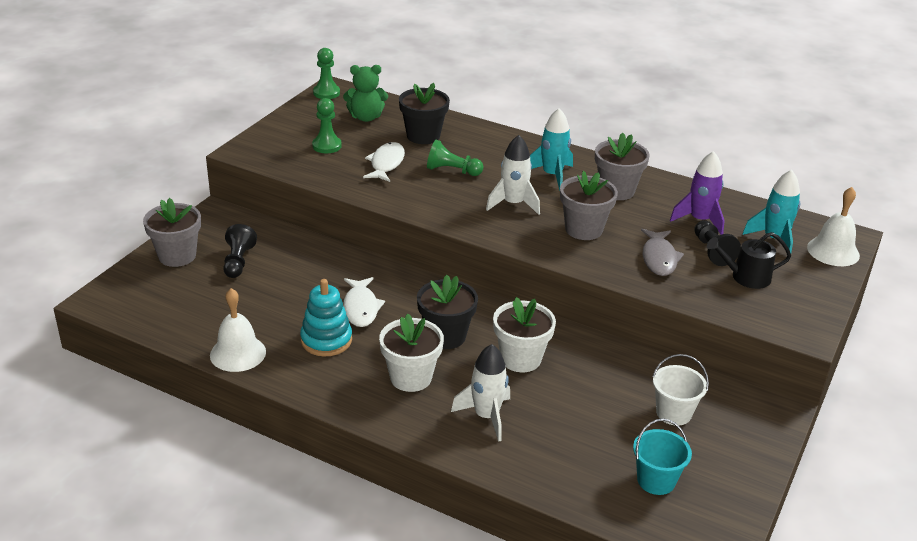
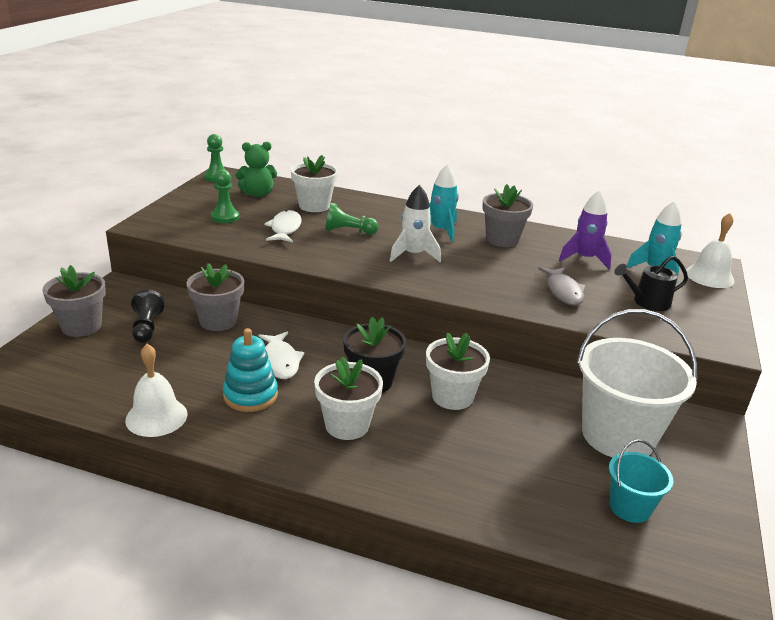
camera: 10 degrees left, 5 degrees down
(423, 136) = (314, 206): black flower pot -> white flower pot
(486, 416) = (436, 458): white rocket -> none
(583, 229) = (485, 272): grey flower pot -> grey flower pot (218, 321)
(673, 413) = (618, 435): white bucket -> white bucket, size x2.00
(712, 251) = (607, 283): black pawn -> none

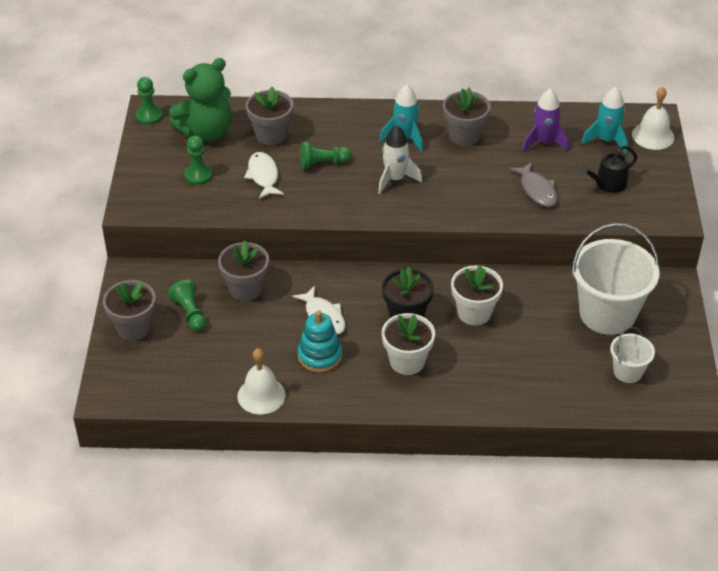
camera: 15 degrees left, 15 degrees up
(147, 327) = (190, 313): black pawn -> green pawn
(257, 194) = (206, 132): green teddy bear -> green teddy bear, size x1.55
(314, 206) = (271, 135): white flower pot -> grey flower pot
(630, 507) = (628, 372): turquoise bucket -> white bucket

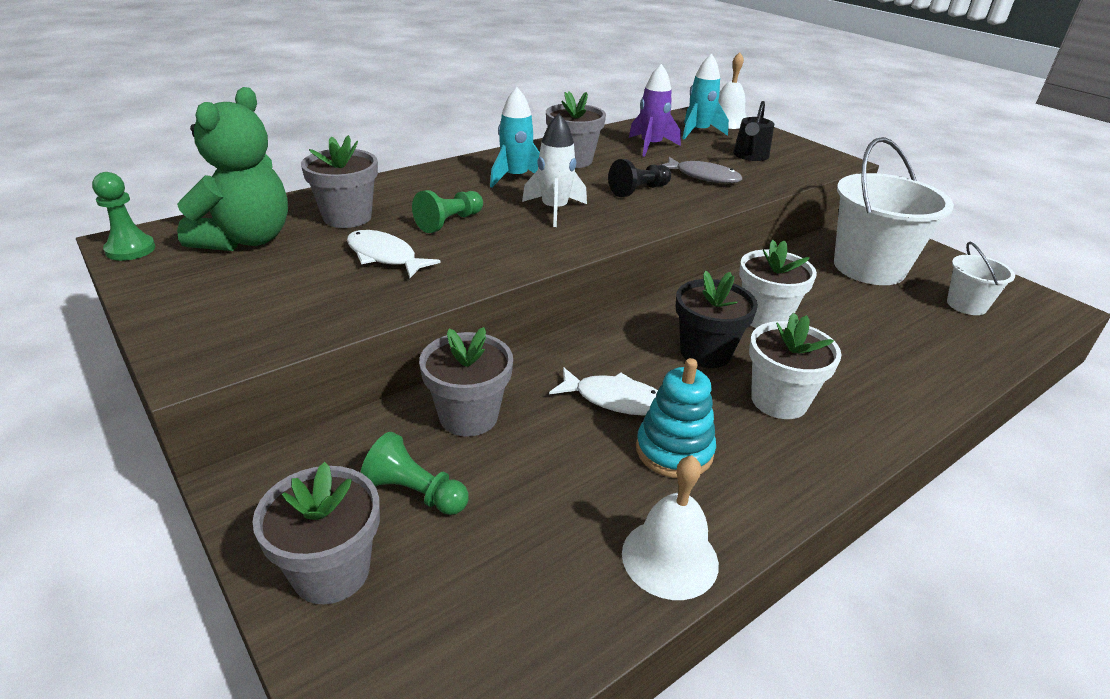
camera: 40 degrees left, 10 degrees down
(198, 175) = (282, 286): green pawn -> none
(472, 184) = (638, 190): none -> black pawn

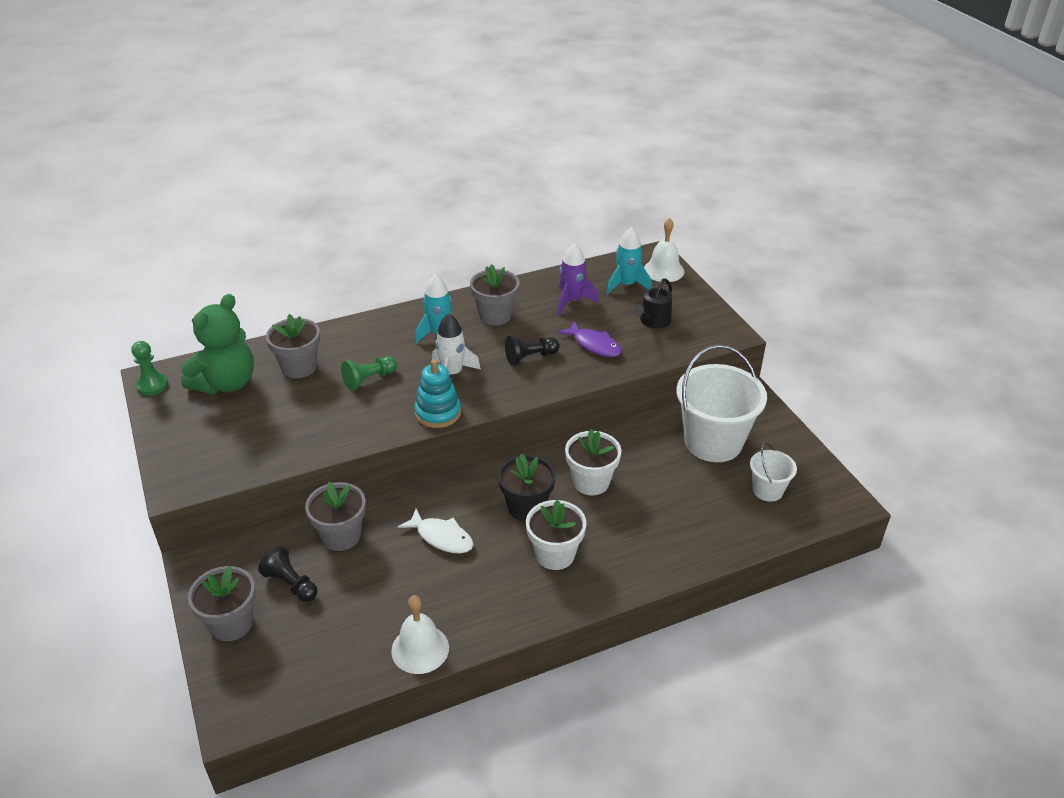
camera: 15 degrees right, 5 degrees up
(384, 256) = (312, 410): white fish -> none
(415, 492) = (291, 584): green pawn -> black pawn
(674, 451) = (461, 581): turquoise stacking toy -> turquoise stacking toy (438, 413)
(703, 177) = (594, 345): grey fish -> purple fish

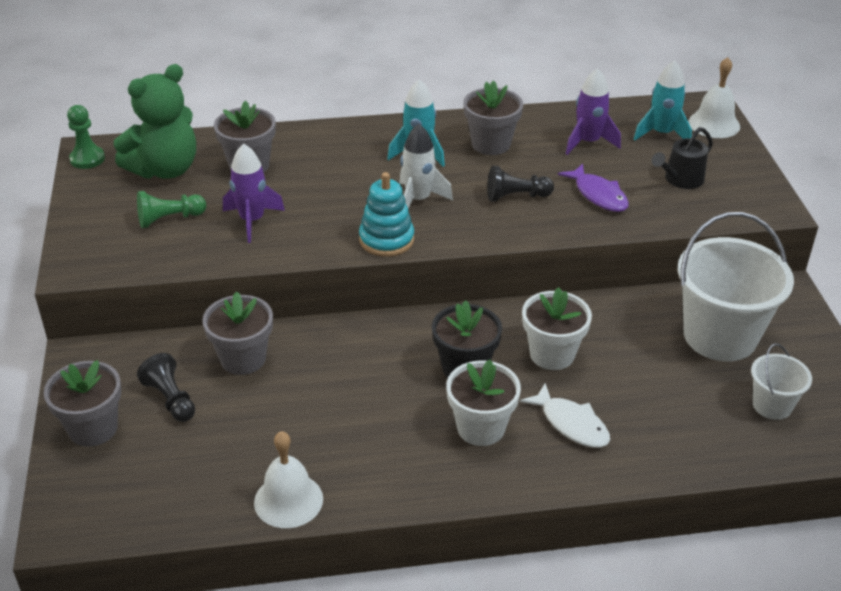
camera: 15 degrees right, 0 degrees up
(319, 416) = (252, 220): none -> purple rocket
(369, 379) = (321, 191): green pawn -> green pawn (169, 219)
(441, 537) = (355, 382): white fish -> white fish (571, 424)

